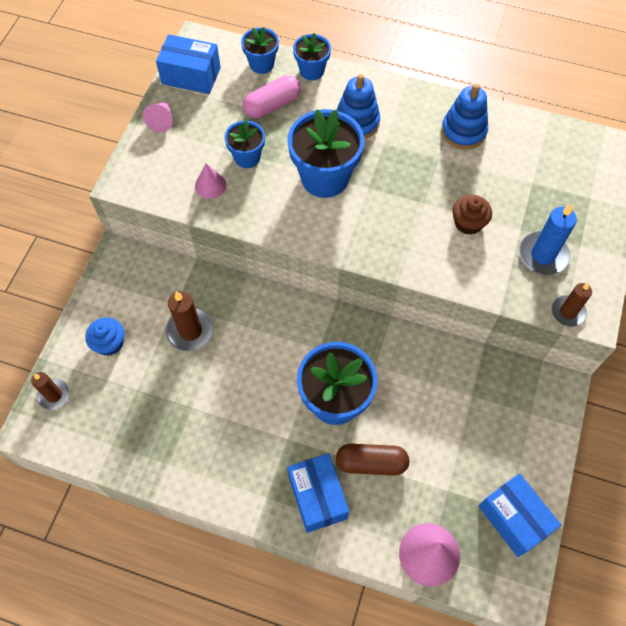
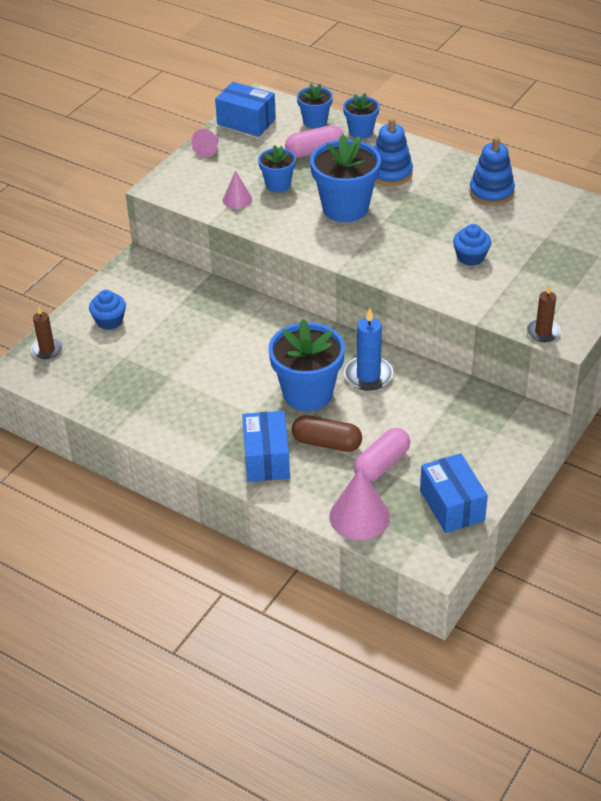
camera: 15 degrees right, 20 degrees down
(190, 331) = (187, 323): brown candle -> none
(432, 479) = (381, 464): none -> pink capsule
(468, 223) = (470, 257): brown cupcake -> blue cupcake
(543, 255) = (534, 289): blue candle -> blue candle (368, 375)

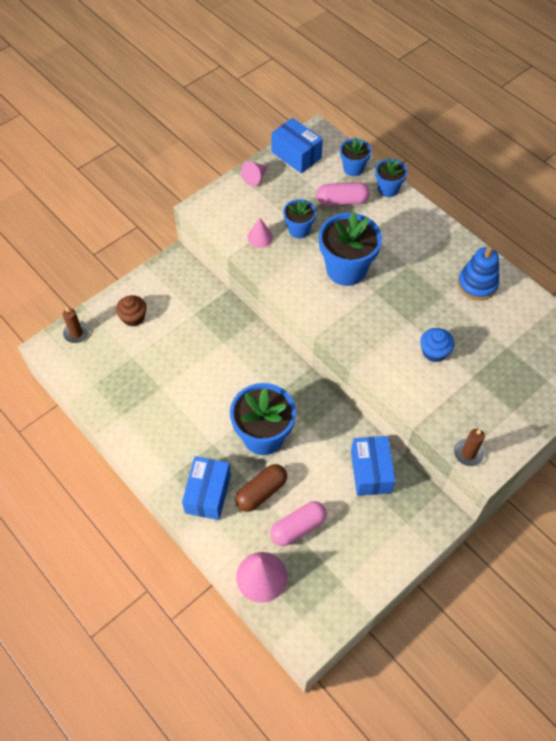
camera: 15 degrees right, 15 degrees up
(109, 321) = (133, 317): blue cupcake -> brown cupcake
(327, 443) = (261, 492): brown capsule -> brown capsule turned 75 degrees counterclockwise
(368, 375) = (319, 431): blue candle -> none
(390, 173) = (397, 241): blue stacking toy -> none
(452, 505) = (341, 588): blue box -> blue box (370, 472)

